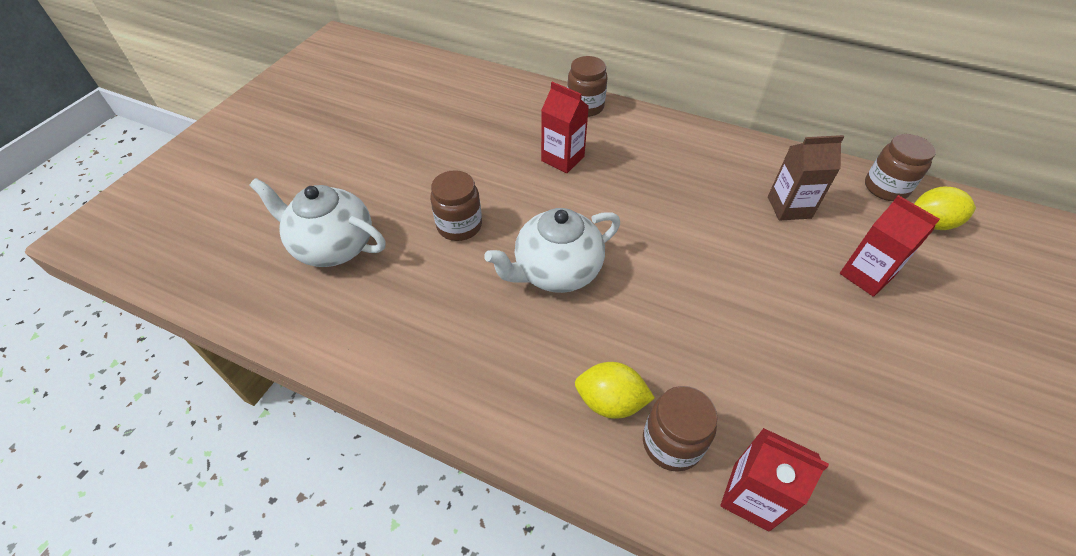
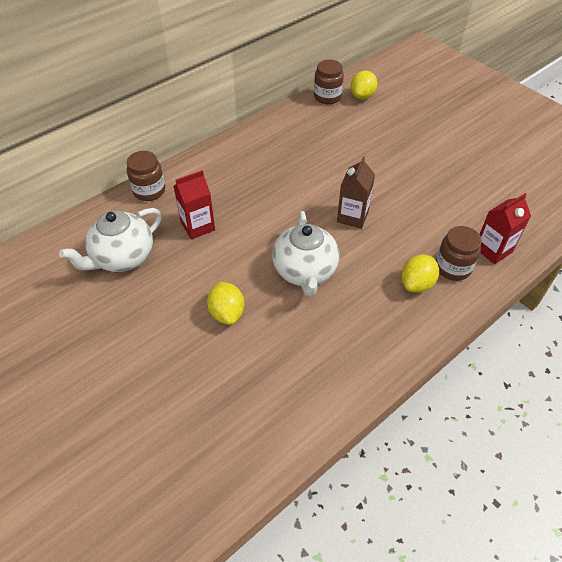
camera: 65 degrees left, 0 degrees up
(333, 246) = (195, 408): white teapot -> white teapot (122, 257)
(459, 226) = (227, 313): brown jar -> yellow lemon
(789, 207) = (317, 141): brown carton -> brown carton (352, 216)
(866, 275) = (383, 139): red carton -> none

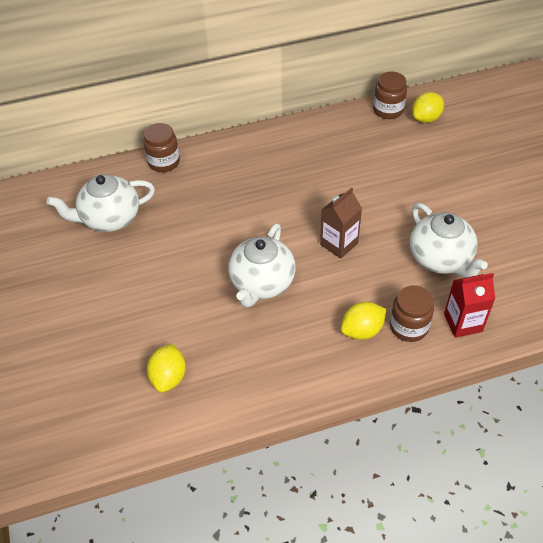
camera: 25 degrees right, 0 degrees up
(198, 226) = (189, 209): red carton -> none
(227, 313) = (171, 298): yellow lemon -> yellow lemon (169, 377)
(443, 204) = (440, 259): none -> white teapot

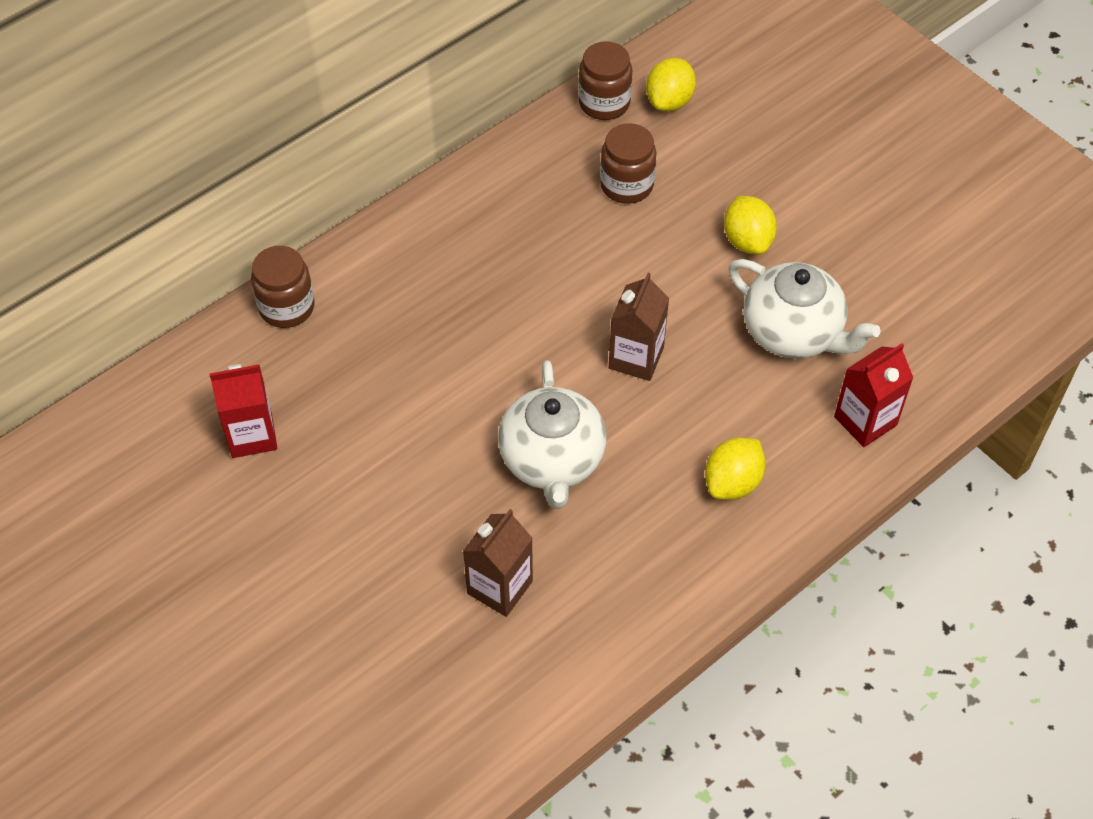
camera: 25 degrees left, 5 degrees up
(110, 218) = (252, 435): white teapot -> red carton
(169, 377) = (490, 654): yellow lemon -> yellow lemon (747, 240)
(195, 342) = (499, 587): none -> brown carton
(409, 327) = (794, 453): brown jar -> brown jar (626, 185)

